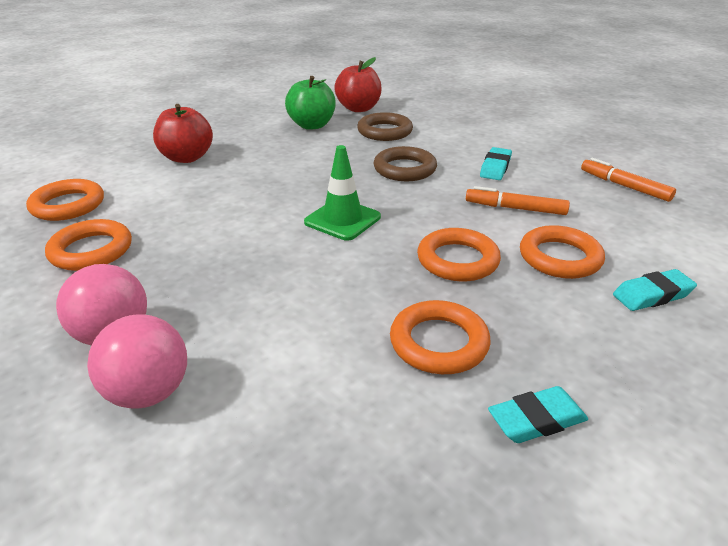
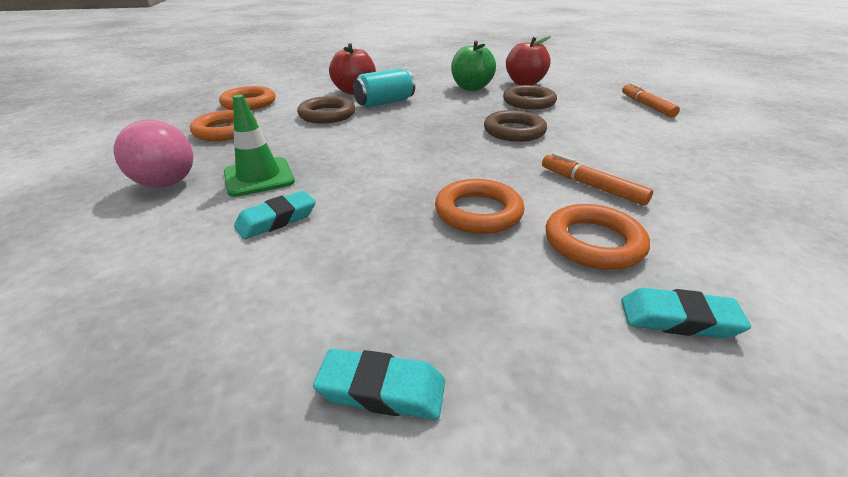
camera: 30 degrees right, 0 degrees up
(149, 392) = (134, 226): pink ball -> none
(192, 197) = (327, 115): none -> brown ring
(241, 165) = (385, 103): none -> turquoise can
(342, 220) = (414, 154): green traffic cone -> green traffic cone (259, 177)
(439, 343) = (376, 274): orange ring -> none
(495, 168) = (608, 148): turquoise eraser -> turquoise eraser (277, 220)
(624, 186) = (756, 198): orange marker -> orange marker (646, 106)

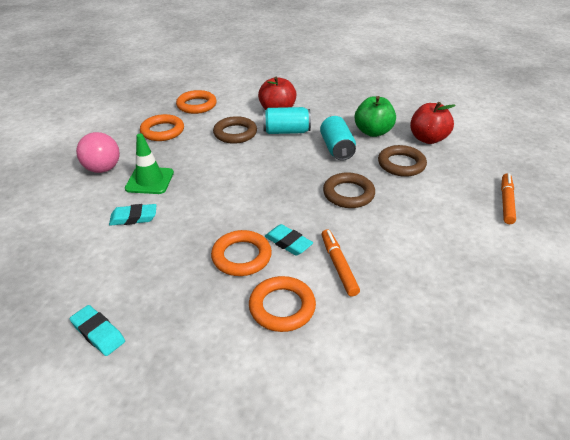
camera: 30 degrees right, 5 degrees up
(454, 104) = (336, 148): none -> turquoise can
(678, 319) = (264, 372): turquoise eraser -> turquoise eraser (288, 243)

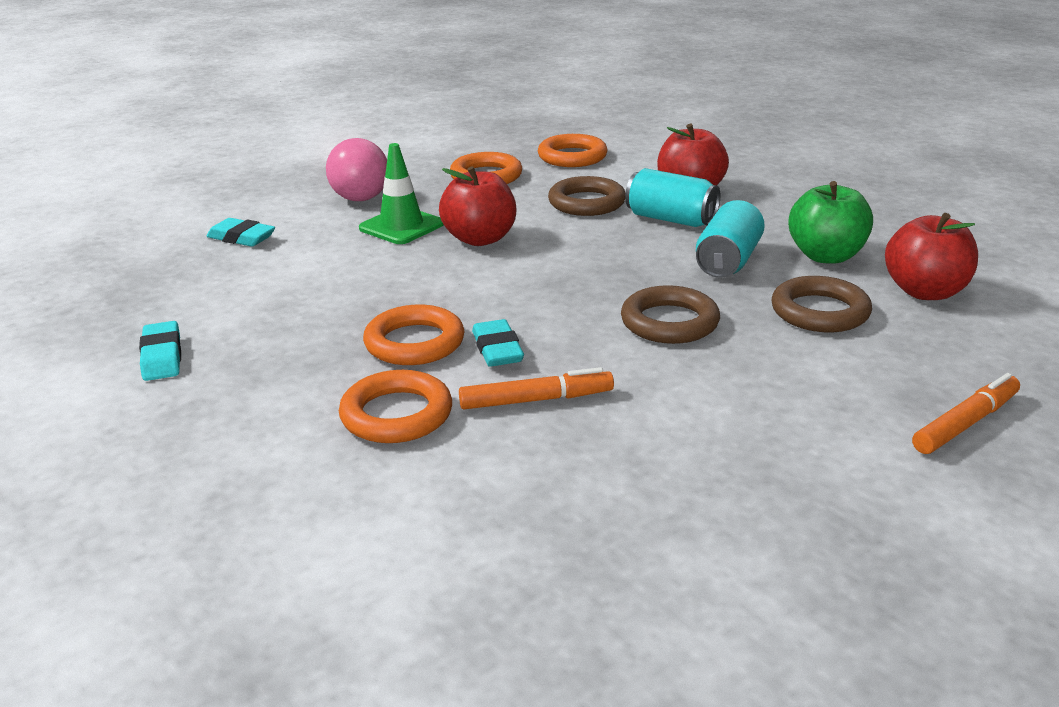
camera: 35 degrees right, 10 degrees down
(134, 218) = (334, 259): turquoise eraser -> turquoise eraser (241, 238)
(204, 175) = (480, 239): none -> red apple
(338, 265) = (536, 400): orange marker -> orange marker turned 60 degrees clockwise

